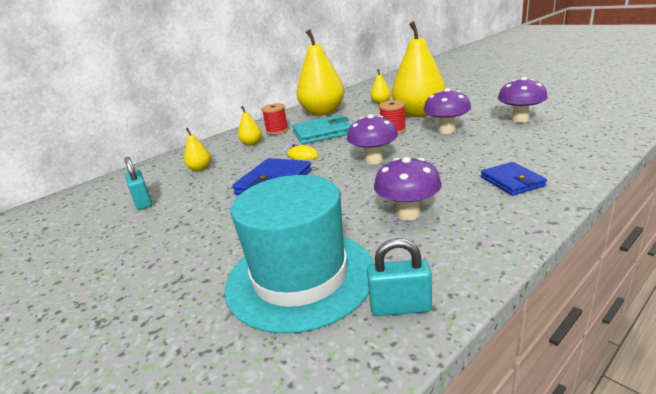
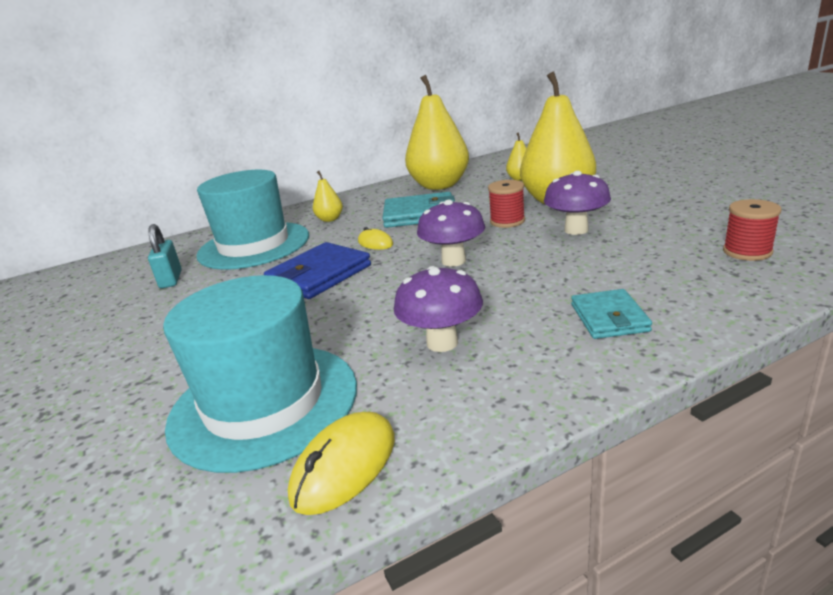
camera: 15 degrees right, 0 degrees up
(200, 169) = (254, 245): yellow pear -> turquoise hat
(277, 131) = (369, 205): red spool -> red spool (747, 252)
(400, 307) = (344, 466): turquoise padlock -> yellow mouse
(512, 181) = (609, 318): blue wallet -> turquoise wallet
(520, 120) = (690, 225): purple mushroom -> none

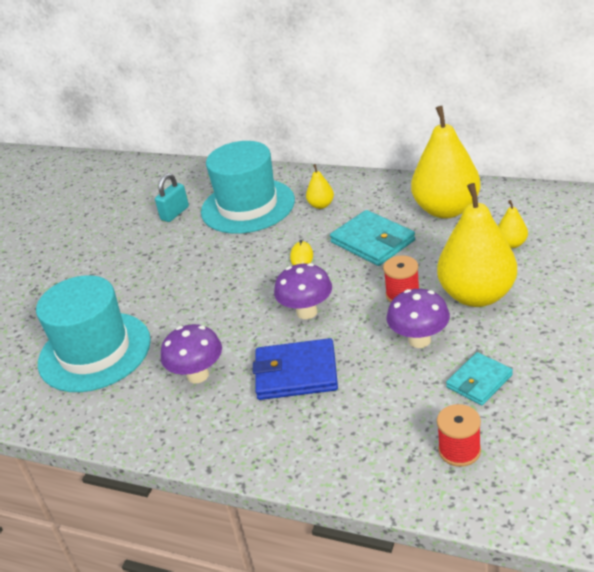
camera: 50 degrees right, 10 degrees up
(319, 275) = (233, 268): blue wallet -> blue wallet (296, 373)
(344, 466) = (73, 411): yellow mouse -> none
(609, 318) = (285, 427): turquoise wallet -> turquoise wallet (479, 381)

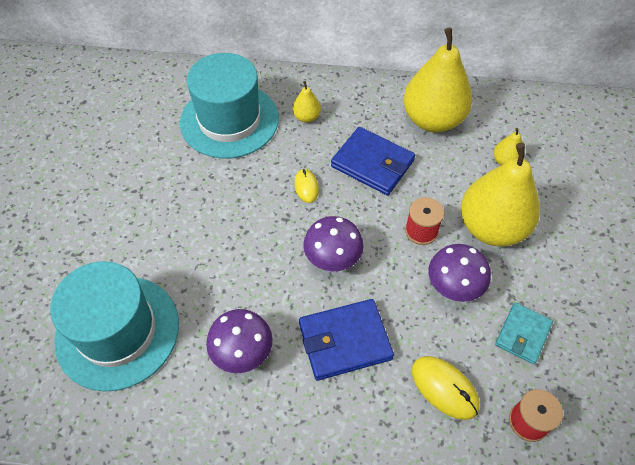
camera: 20 degrees left, 20 degrees up
(175, 213) = (151, 132): turquoise padlock -> none
(372, 241) = (372, 163): turquoise wallet -> blue wallet
(381, 416) = (444, 388): none -> yellow mouse

